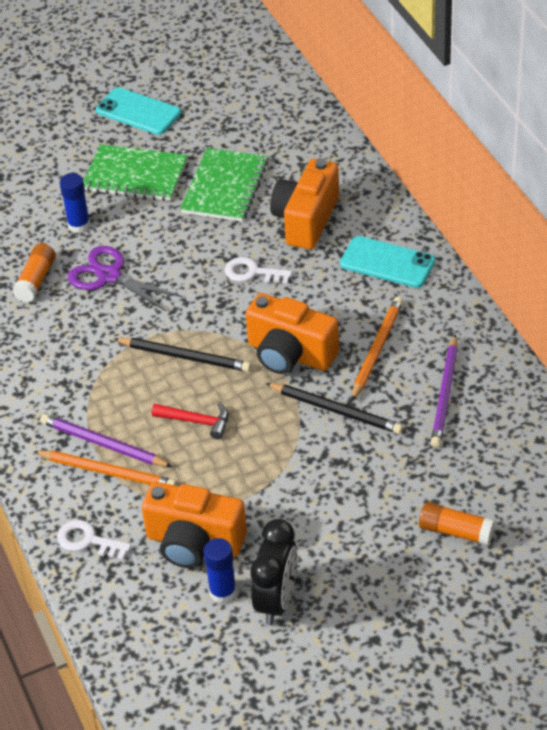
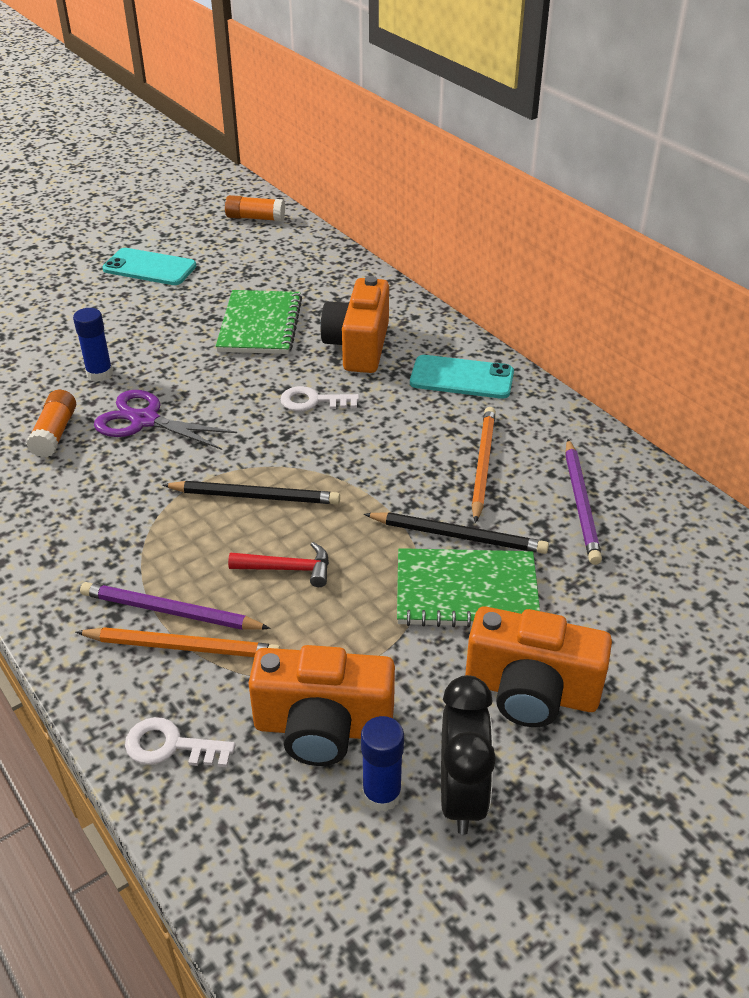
camera: 15 degrees left, 5 degrees down
(135, 175) = (157, 322): green notebook -> green notebook (466, 591)
(290, 354) = (382, 480): orange camera -> orange camera (531, 692)
(456, 531) = (664, 664): orange glue stick -> orange glue stick (255, 218)

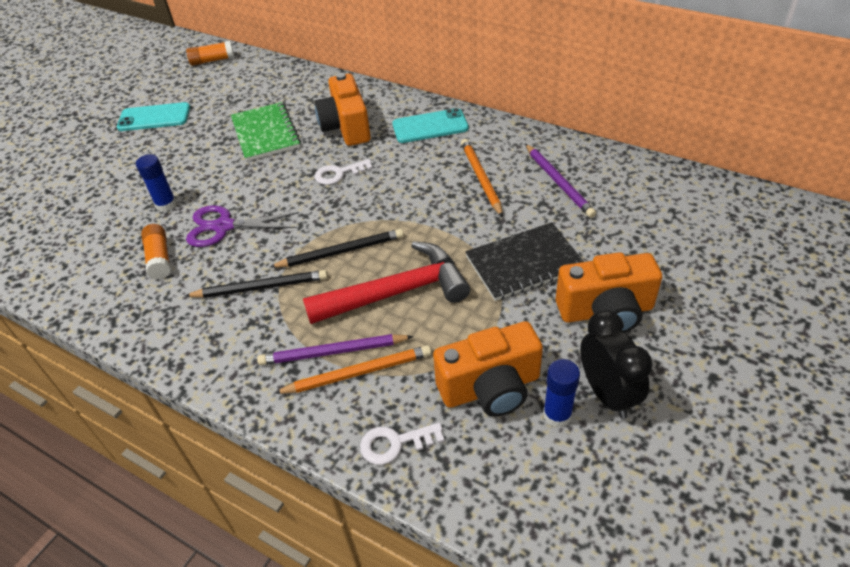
camera: 20 degrees left, 5 degrees up
(287, 569) = (396, 292): red hammer -> red hammer, size x2.09
(458, 536) = (495, 229): black pencil -> black pencil (260, 287)
(466, 591) = (524, 263): green notebook -> black notebook

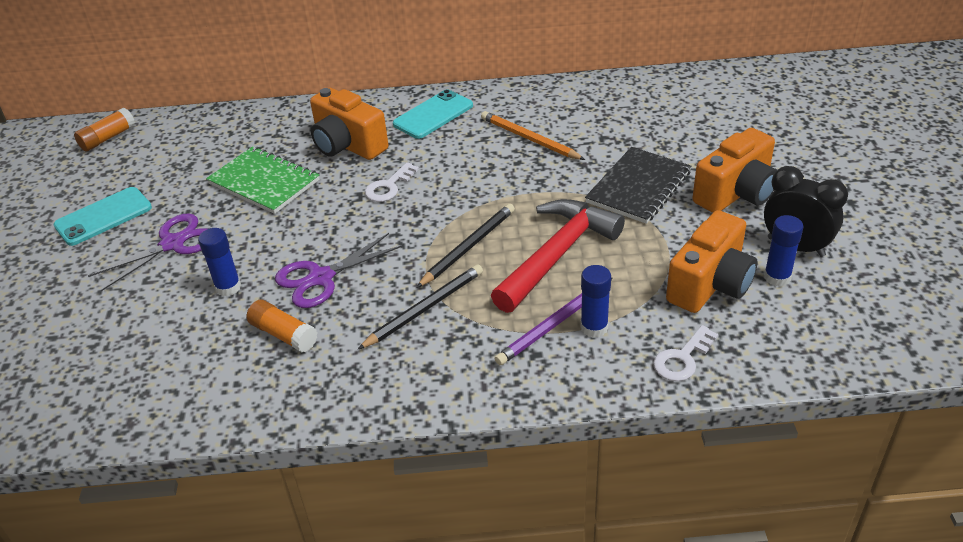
camera: 35 degrees left, 5 degrees down
(169, 156) = (172, 244): none -> purple scissors
(358, 373) = (594, 327): orange pencil -> blue glue stick
(558, 182) = (599, 117): purple pencil -> none

